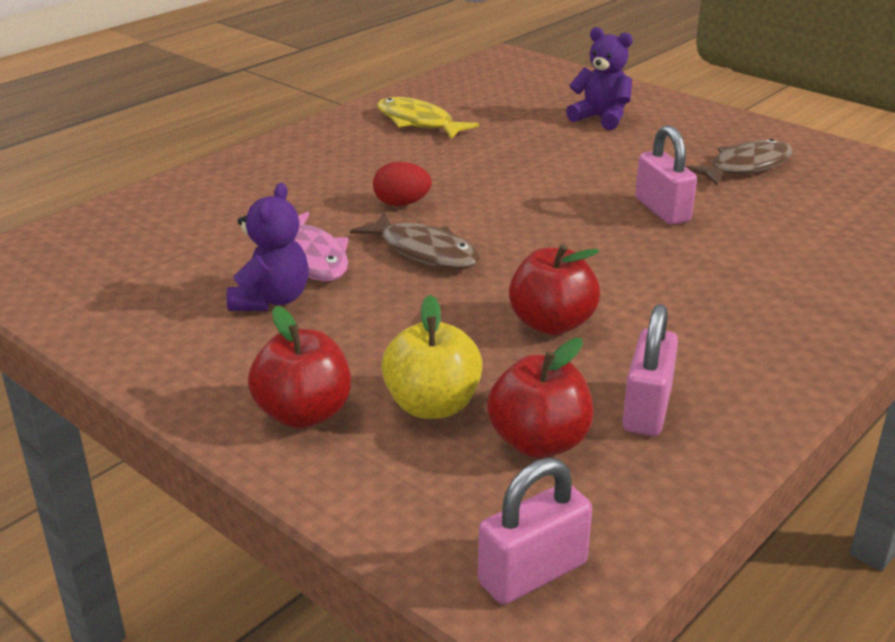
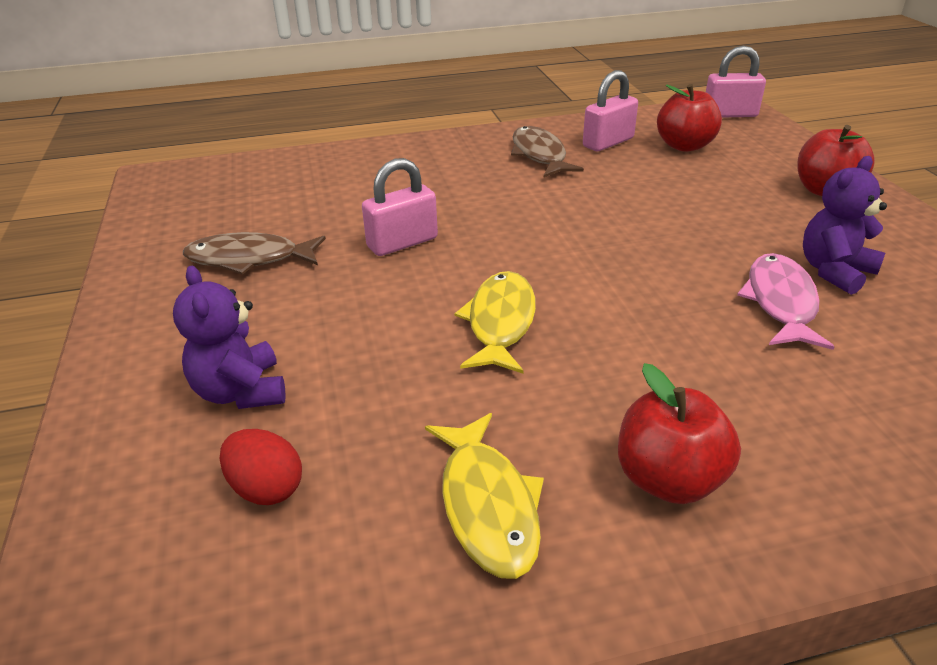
camera: 145 degrees left, 5 degrees up
(402, 203) = (642, 338): red egg -> red egg (266, 488)
(424, 252) = (661, 273): brown fish -> brown fish (539, 155)
(432, 405) = (735, 174): yellow apple -> none
(507, 184) = (500, 322): none -> yellow fish
(551, 324) = (612, 191): red apple -> red apple (668, 479)
(662, 210) = (402, 243): pink padlock -> pink padlock turned 45 degrees clockwise

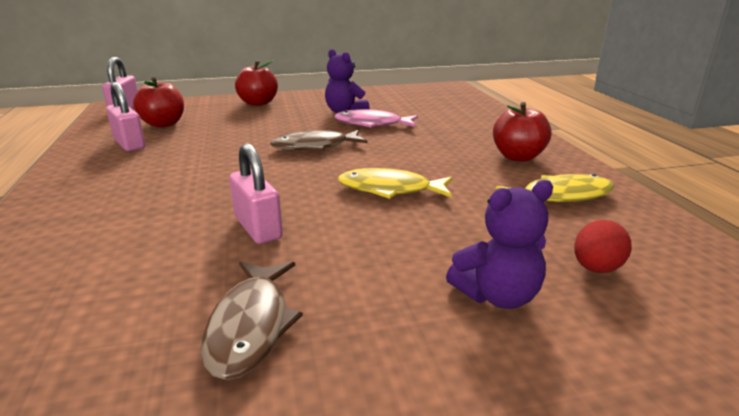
camera: 90 degrees left, 10 degrees down
(539, 155) = (125, 168): brown fish -> brown fish (315, 146)

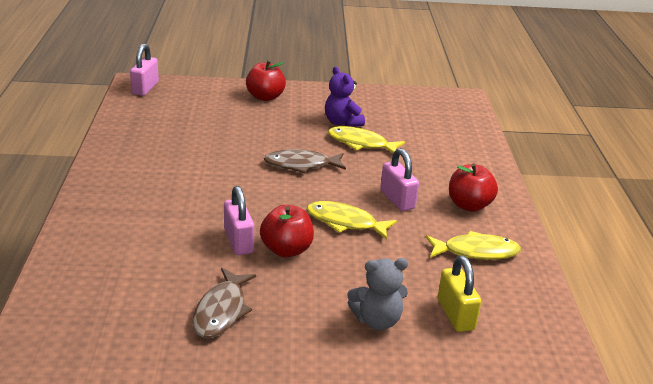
camera: 10 degrees right, 5 degrees up
(129, 144) = (150, 137): pink padlock -> pink padlock (397, 199)
(163, 124) = (178, 115): red apple -> red apple (286, 250)
(372, 124) = (361, 143): pink fish -> yellow fish
(497, 295) = (377, 320): purple teddy bear -> grey teddy bear
(596, 268) = (455, 314): red egg -> yellow padlock

